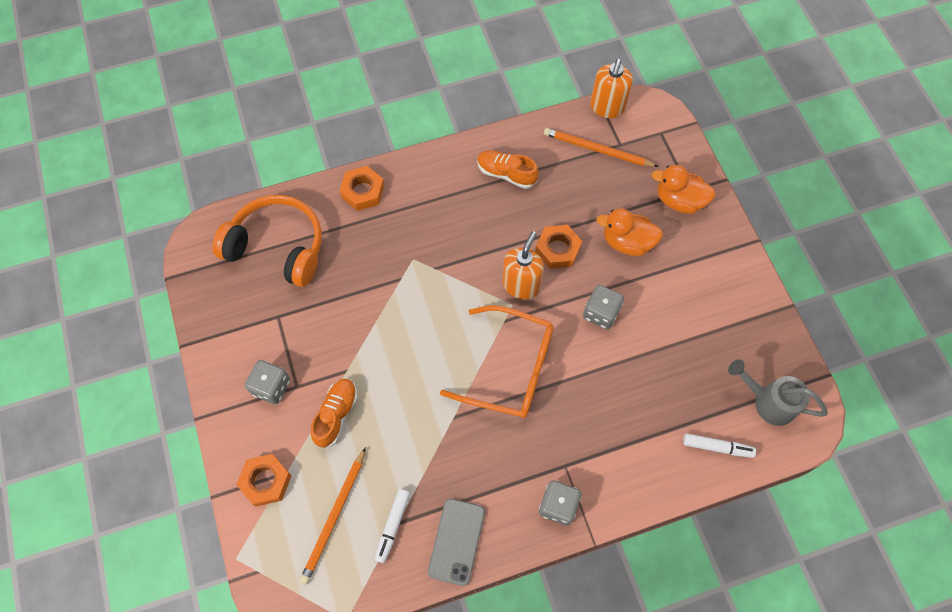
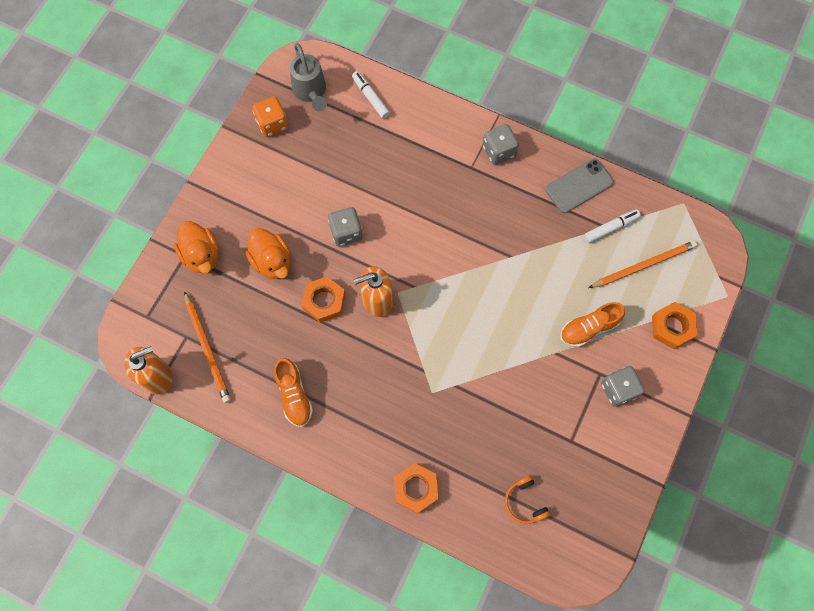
camera: 135 degrees left, 5 degrees up
(277, 247) = (525, 502): orange headphones -> orange headphones, size x0.42
(510, 368) = (444, 252): orange glasses -> none
(760, 344) = (272, 124): none -> orange dice

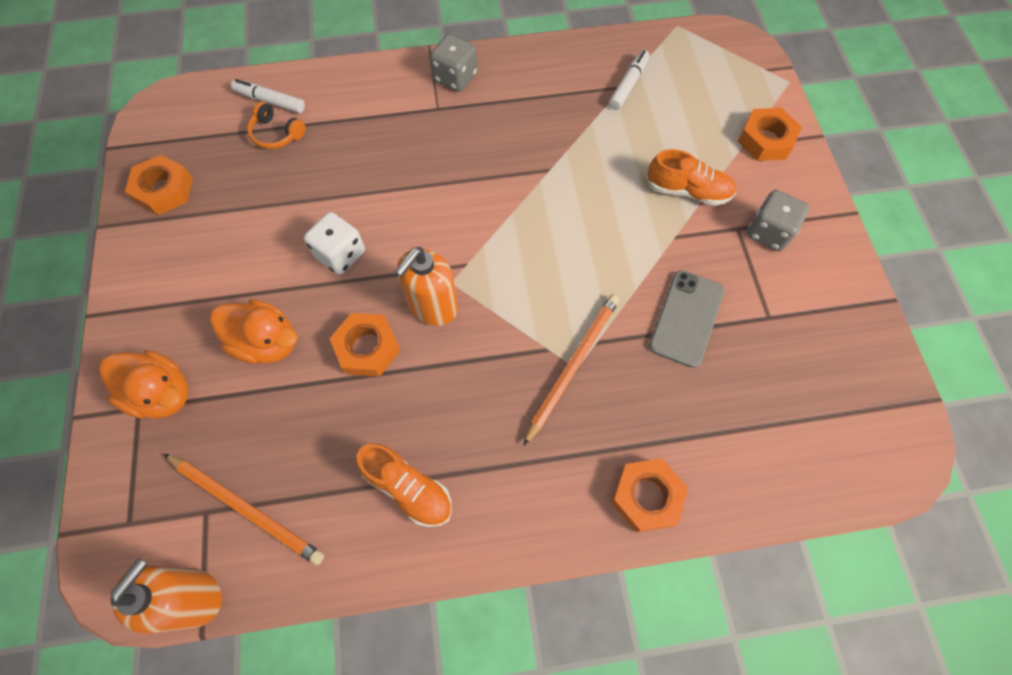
camera: 35 degrees left, 5 degrees down
(272, 124) = (164, 190): orange dice -> orange nut
(311, 92) = (192, 133): grey watering can -> none
(346, 232) = (340, 254): grey dice -> white dice
(525, 502) = (779, 420): orange headphones -> orange headphones (276, 134)
(579, 186) = (564, 65): grey phone -> grey phone (686, 318)
(588, 328) = (688, 191): orange shoe -> orange shoe turned 105 degrees counterclockwise
(644, 265) = (689, 100): orange pencil -> orange pencil (573, 365)

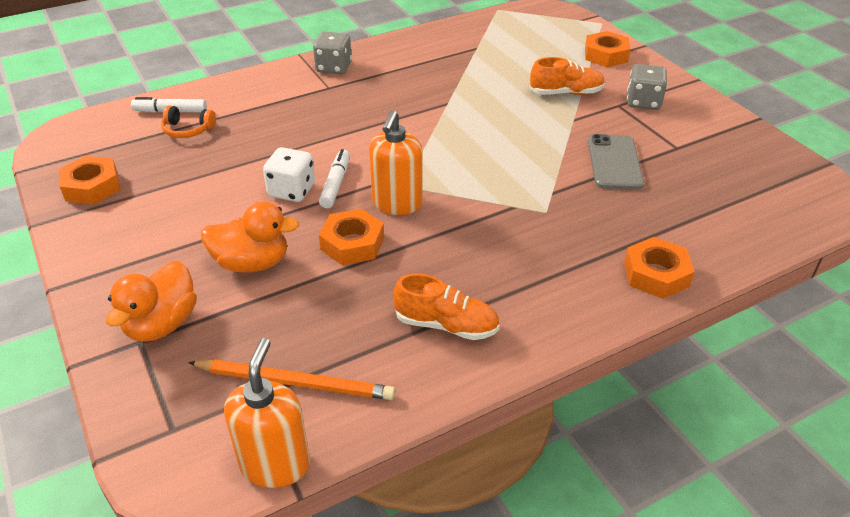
camera: 20 degrees left, 25 degrees down
(162, 393) = (162, 324): orange duck -> orange duck turned 105 degrees clockwise
(573, 365) = (542, 211): orange pencil -> none
(628, 85) = (480, 46): white marker -> white marker (335, 184)

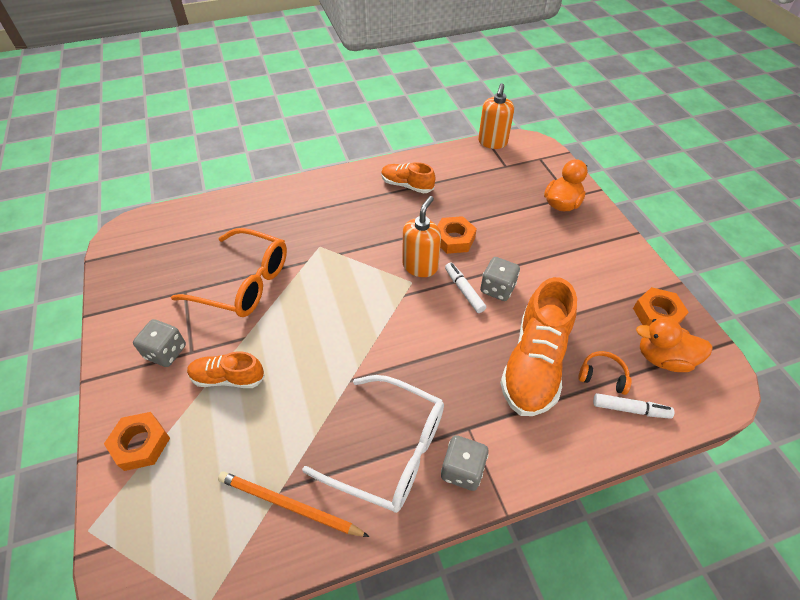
camera: 170 degrees left, 10 degrees up
(252, 263) = (517, 234): orange duck -> orange duck (663, 358)
(258, 131) = (534, 363): none -> orange shoe
(292, 191) = (497, 288): white dice -> grey dice
(295, 382) = (486, 169): orange pencil -> orange pencil (289, 505)
(335, 184) = (464, 290): white marker -> white marker turned 135 degrees clockwise
(396, 71) = (390, 450): none -> white glasses
(614, 162) = (244, 282): grey phone -> orange glasses
(656, 274) = (279, 197): orange nut -> none

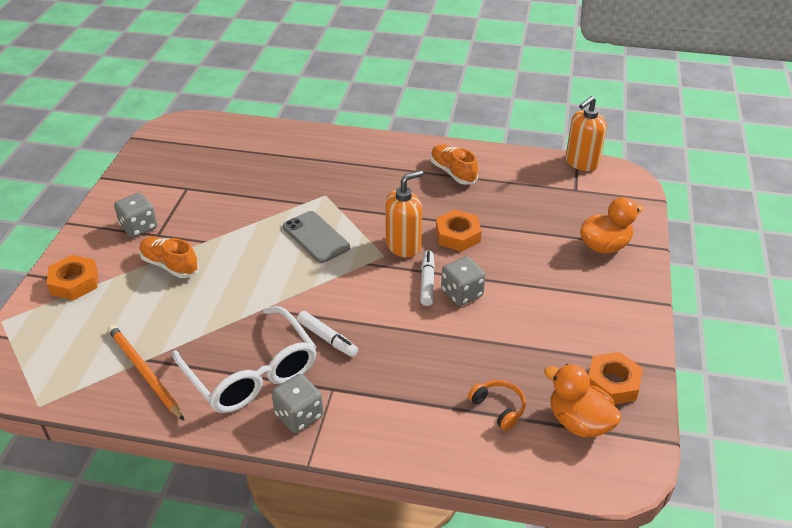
camera: 30 degrees right, 10 degrees down
(244, 282) = (238, 200): orange glasses -> none
(342, 289) = (316, 237): none -> grey phone
(534, 363) = (440, 368): orange shoe -> none
(630, 409) = (500, 446): white marker -> white marker (327, 338)

